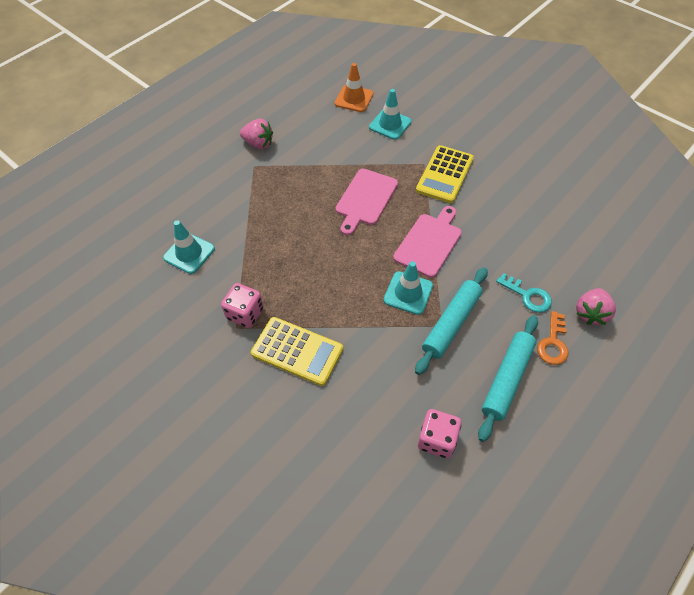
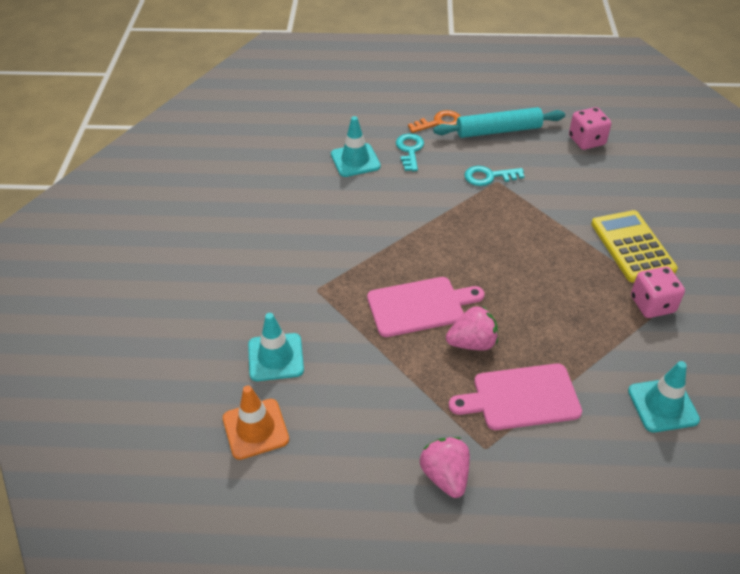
camera: 130 degrees left, 10 degrees down
(408, 293) = (492, 214): turquoise traffic cone -> turquoise traffic cone (355, 160)
(429, 243) = (422, 230): pink cutting board -> pink cutting board (521, 397)
(445, 174) = (317, 265): yellow calculator -> none
(451, 323) = (489, 177): turquoise rolling pin -> turquoise key
(590, 313) = (388, 116): pink strawberry -> pink strawberry (472, 343)

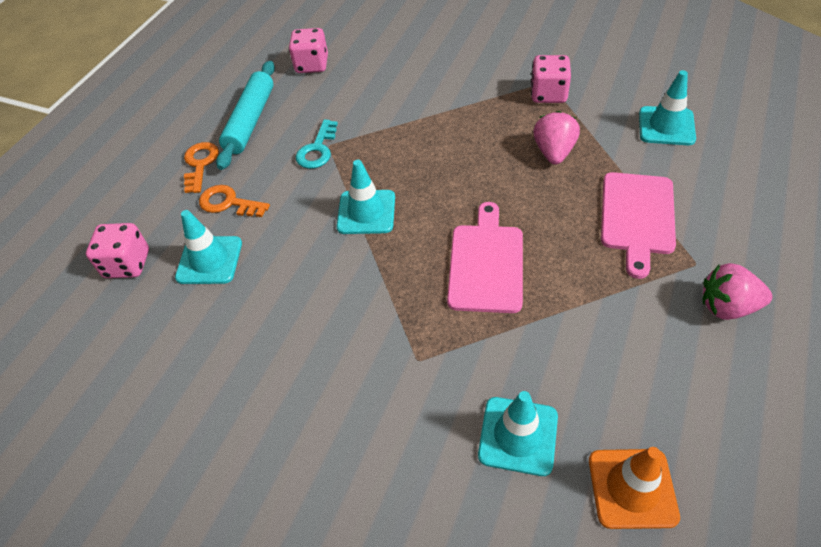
camera: 65 degrees left, 5 degrees up
(335, 125) = (127, 264): none -> pink dice
(410, 150) = (228, 203): turquoise key -> orange key
(437, 224) = (366, 212): none -> turquoise traffic cone
(472, 343) = (555, 233): pink strawberry -> pink strawberry (554, 152)
(632, 246) = (472, 83): yellow calculator -> none

